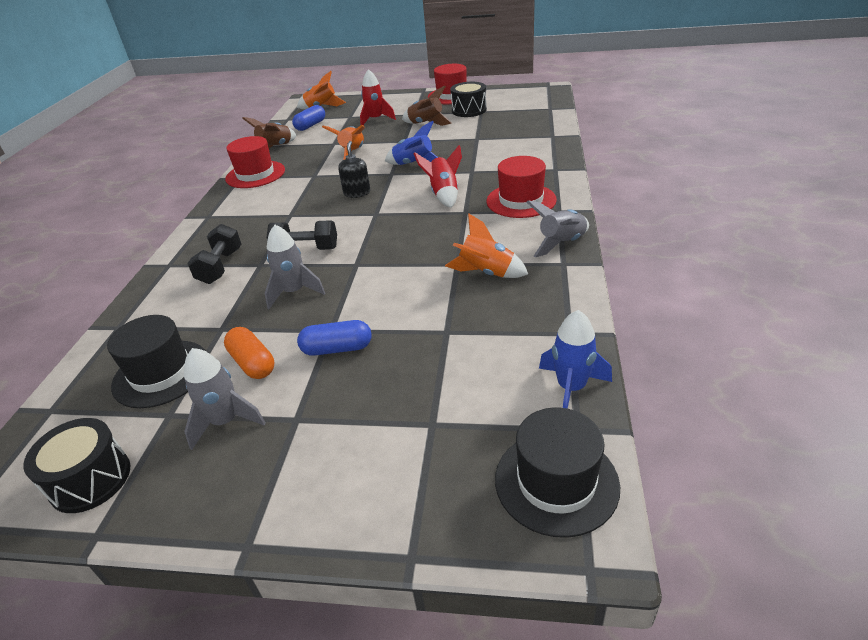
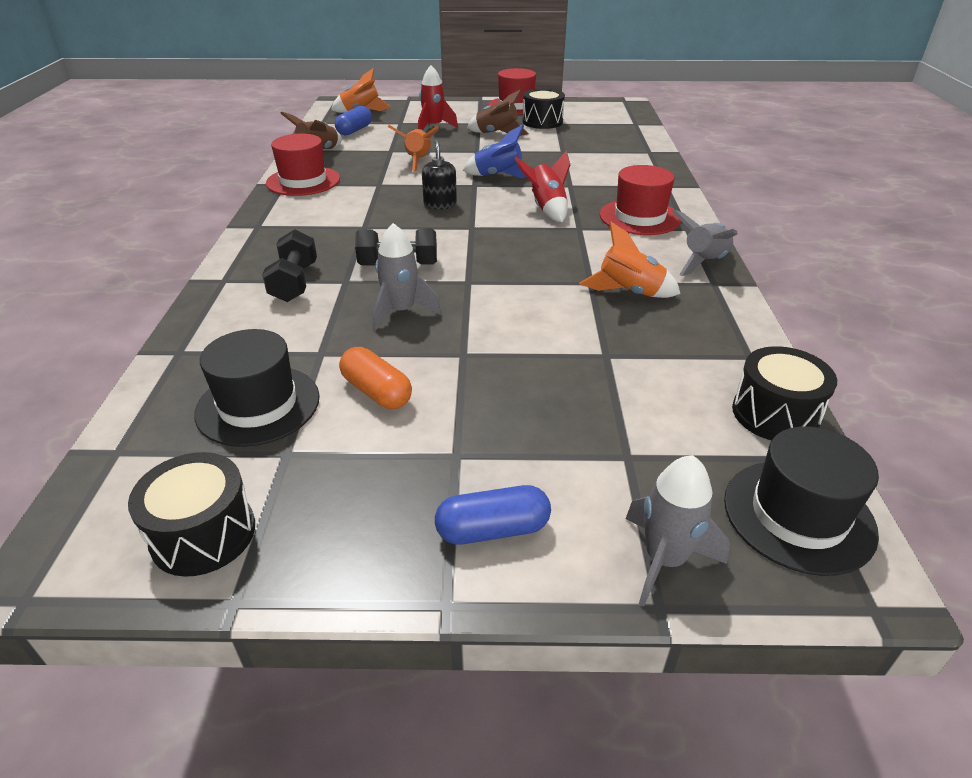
camera: 10 degrees left, 0 degrees up
(226, 421) = (366, 460): grey rocket -> grey rocket (664, 559)
(337, 349) = (479, 375): blue capsule -> blue capsule (493, 530)
(571, 388) = (775, 414): blue rocket -> black drum

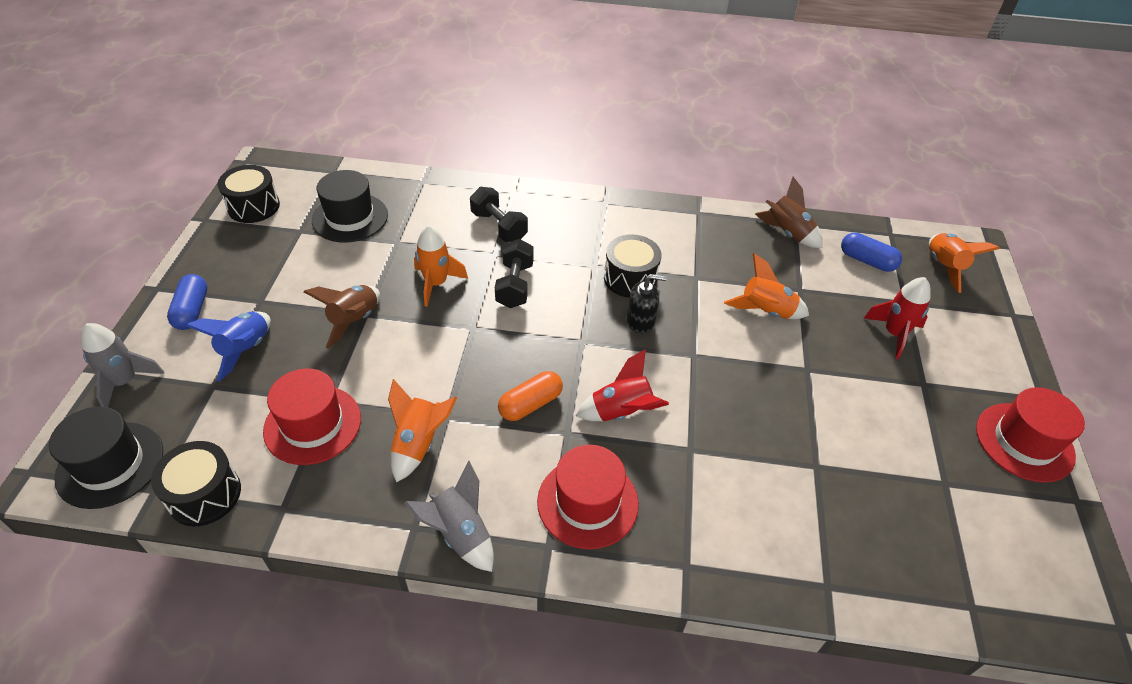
camera: 95 degrees right, 10 degrees up
(294, 283) = (499, 226): black dumbbell -> black dumbbell turned 45 degrees clockwise
(303, 181) = (705, 224): red hat -> red hat (312, 424)
(376, 392) = (340, 268): orange capsule -> orange capsule (530, 404)
(401, 312) = (436, 283): grey rocket -> orange rocket
(497, 134) = (879, 399): brown rocket -> brown rocket (354, 321)
(498, 176) = (721, 380): blue rocket -> blue rocket (246, 350)
(542, 122) = (948, 464): black drum -> black drum (630, 278)

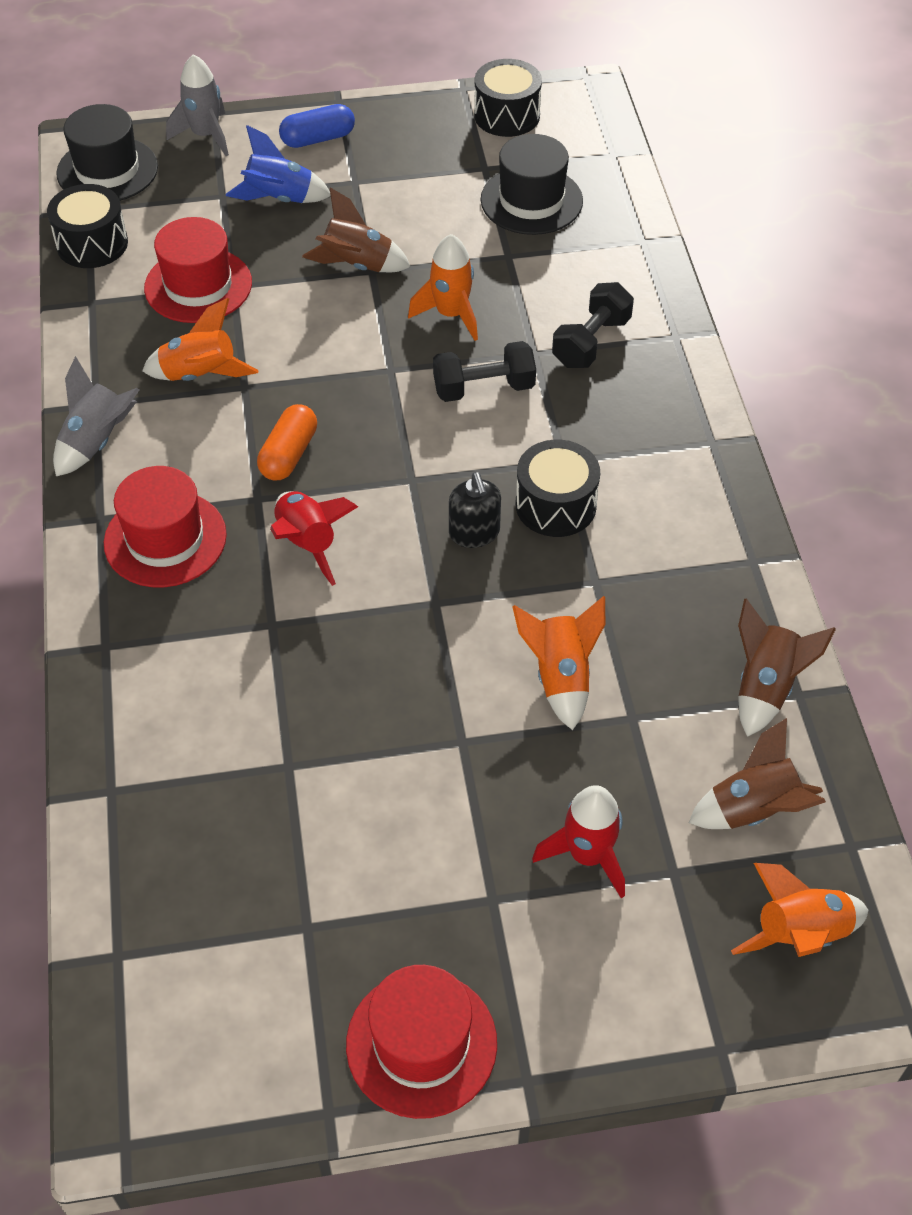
camera: 75 degrees right, 5 degrees up
(530, 404) = (289, 454): orange capsule -> orange capsule turned 75 degrees clockwise
(867, 261) = (754, 809): blue capsule -> brown rocket

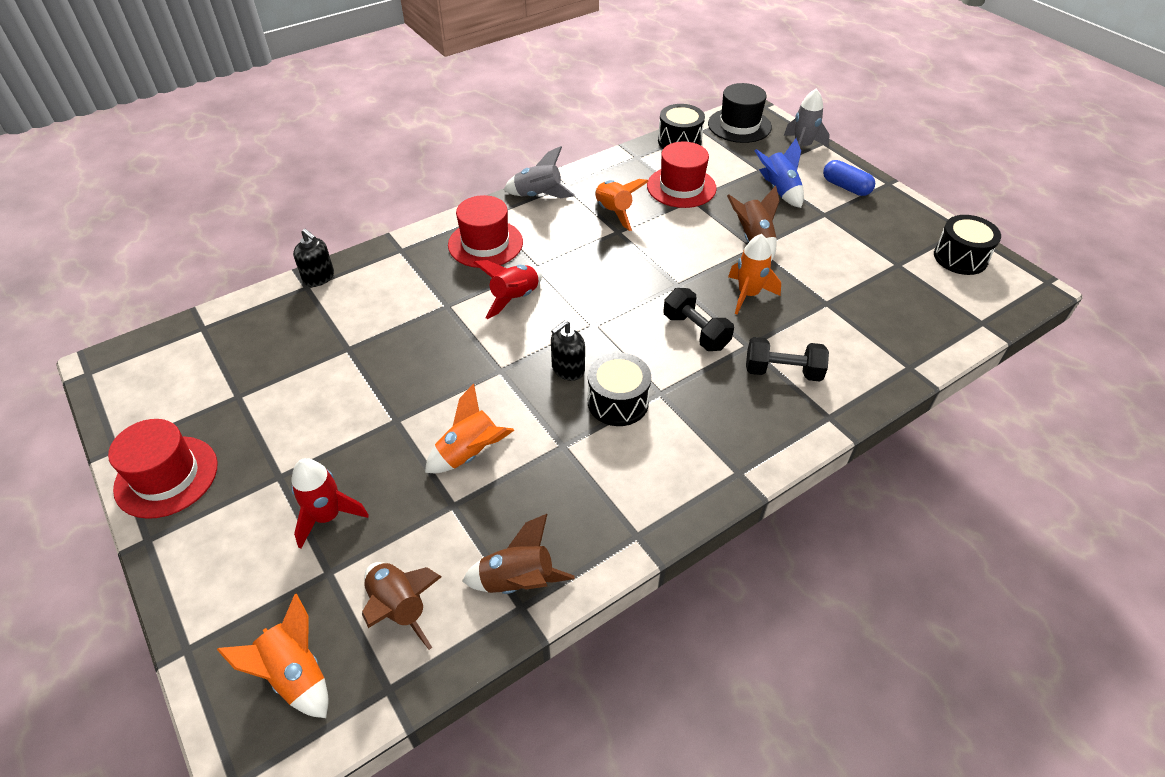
camera: 65 degrees right, 5 degrees down
(99, 769) = (319, 278): none -> black soap dispenser
(289, 454) = (578, 267): orange capsule -> none
(531, 200) = (890, 297): black hat -> none

